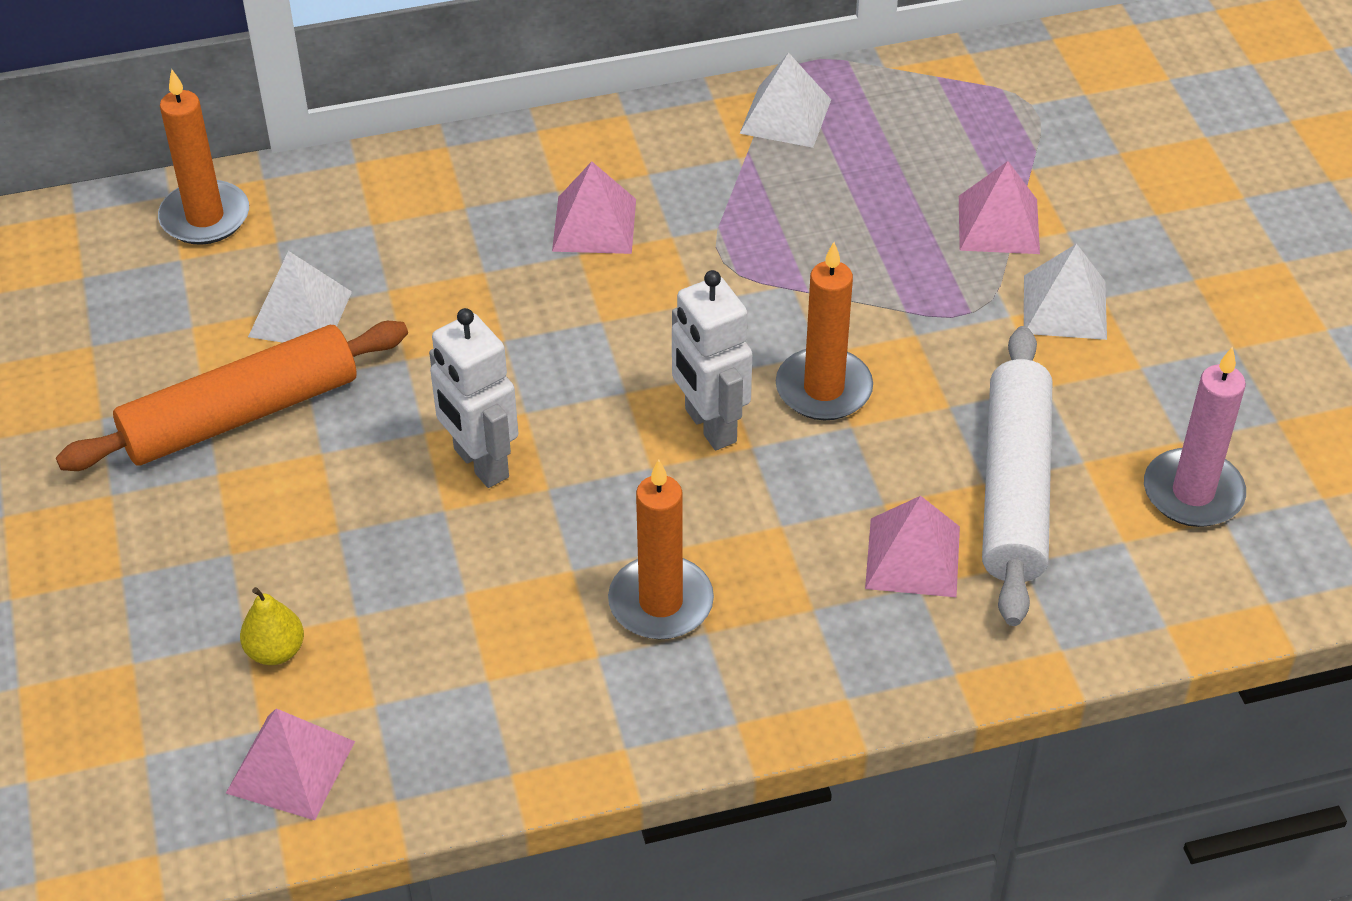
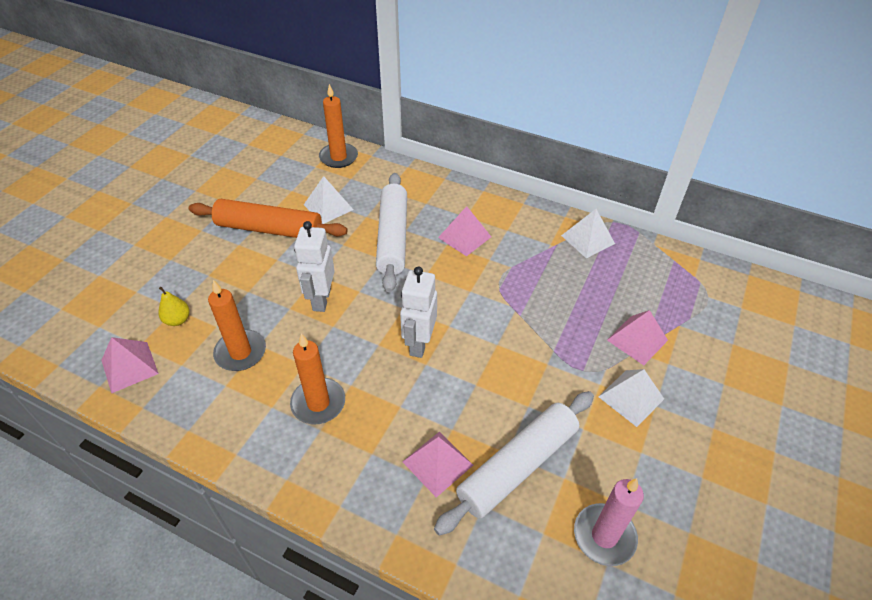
camera: 40 degrees right, 0 degrees up
(477, 296) = (392, 237): none -> white rolling pin
(823, 389) = (481, 360): orange candle -> orange candle (240, 352)

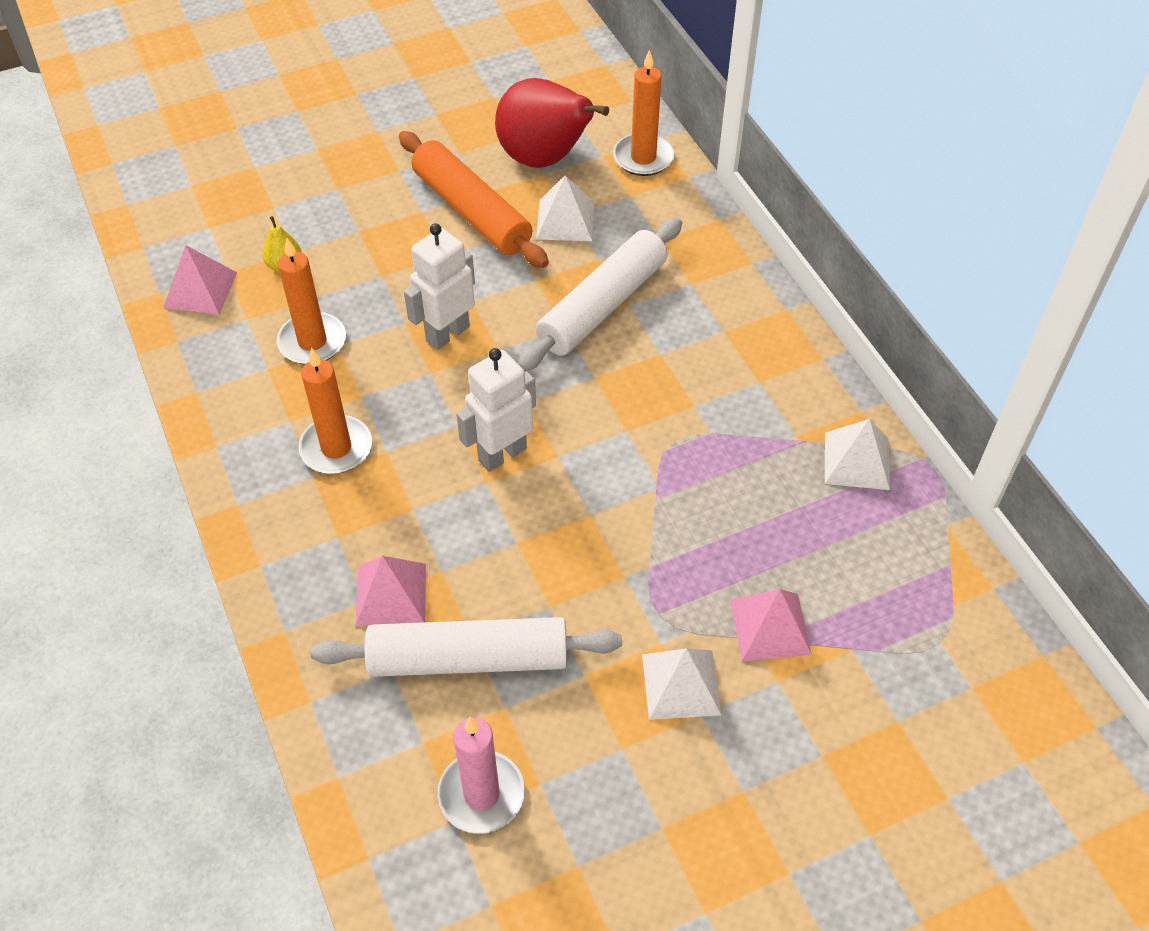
camera: 40 degrees right, 5 degrees up
(285, 183) = (545, 159): none -> red pear
(464, 237) = (693, 358): pink pyramid -> none

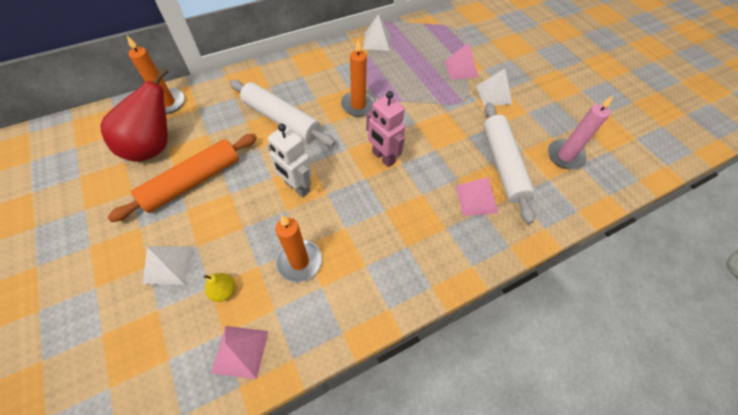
camera: 95 degrees left, 5 degrees up
(336, 448) = (385, 236): orange candle -> orange candle (358, 105)
(502, 454) = (383, 157): white robot -> pink robot
(565, 220) = (212, 136): white pyramid -> white pyramid (169, 264)

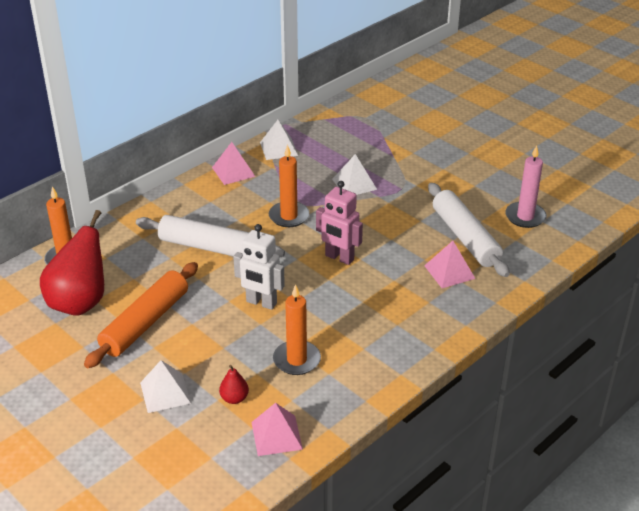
camera: 15 degrees left, 20 degrees down
(224, 291) = (234, 398): yellow pear -> red pear
(461, 69) = (387, 158): pink pyramid -> pink pyramid (233, 172)
(494, 94) = (433, 176): white pyramid -> white pyramid (354, 184)

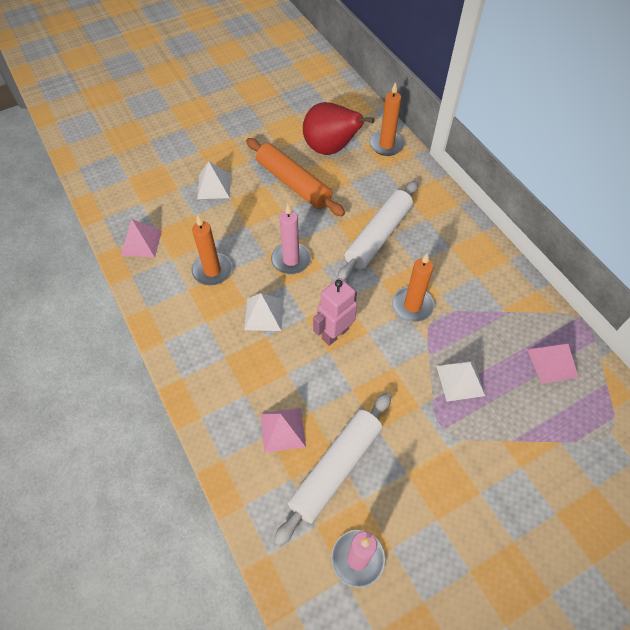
camera: 105 degrees right, 20 degrees up
(233, 172) = (499, 273): pink pyramid -> pink pyramid (552, 363)
(234, 398) = (189, 224): red pear -> none
(261, 303) = (291, 260): white robot -> pink candle
(278, 149) = (540, 322): white pyramid -> white pyramid (264, 314)
(465, 237) = (336, 468): white rolling pin -> white rolling pin turned 45 degrees counterclockwise

